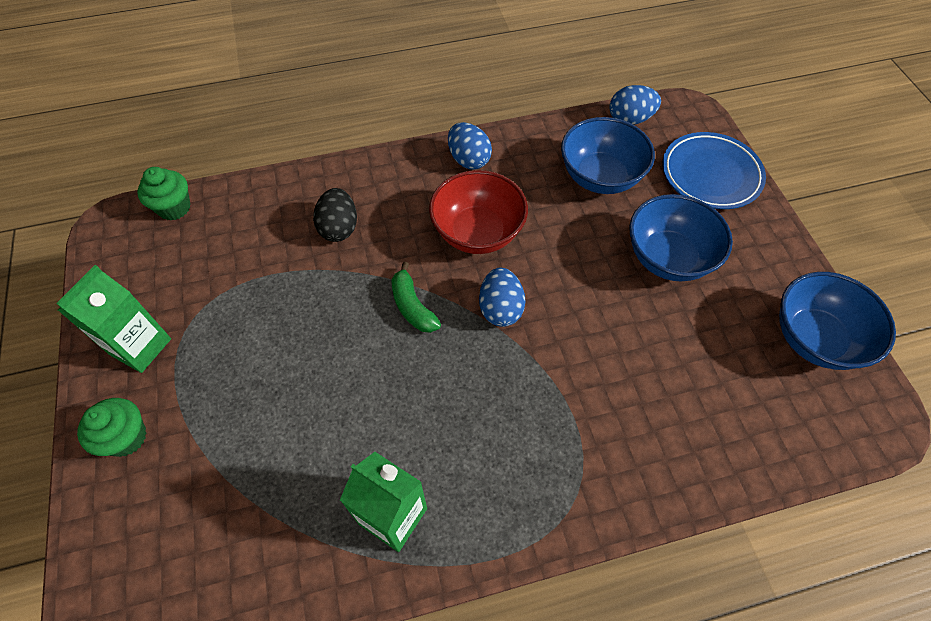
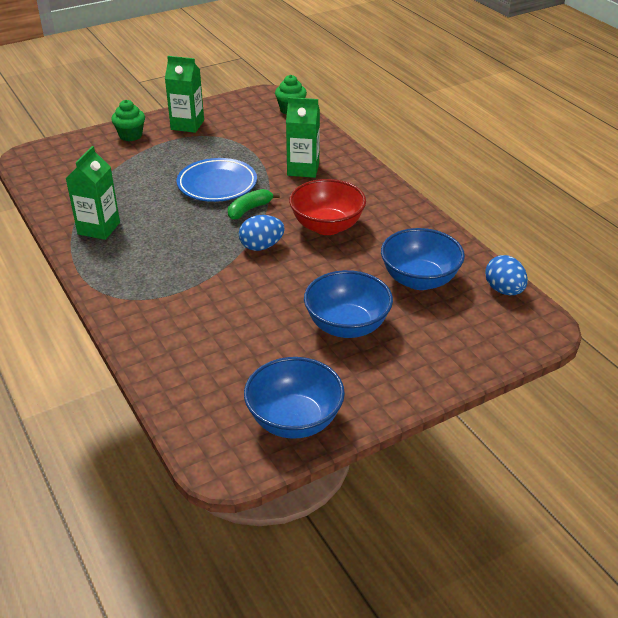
camera: 75 degrees right, 20 degrees down
(339, 228) = (303, 169): black egg -> green carton
(468, 159) = (399, 211): blue egg -> none
(710, 175) = (462, 346): blue plate -> blue plate (217, 184)

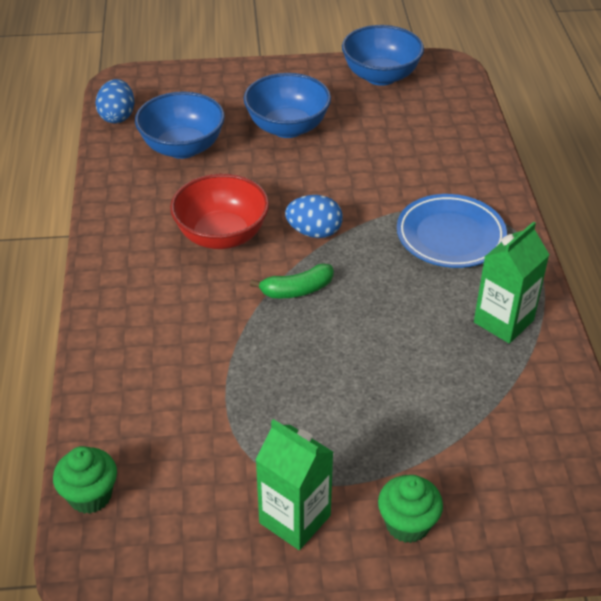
camera: 155 degrees left, 5 degrees up
(217, 184) = (315, 349): blue plate -> blue plate (450, 236)
(303, 169) = (179, 338): green carton -> none

